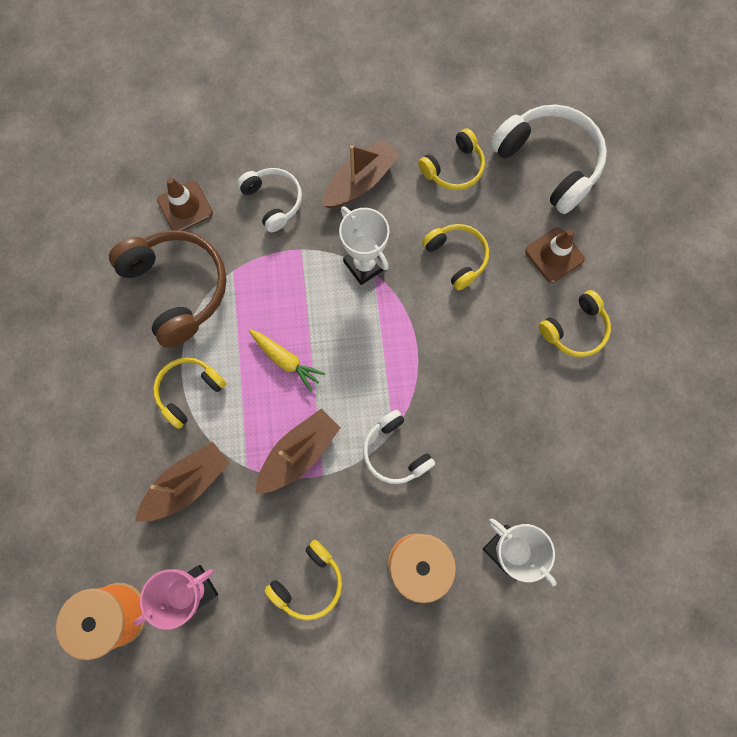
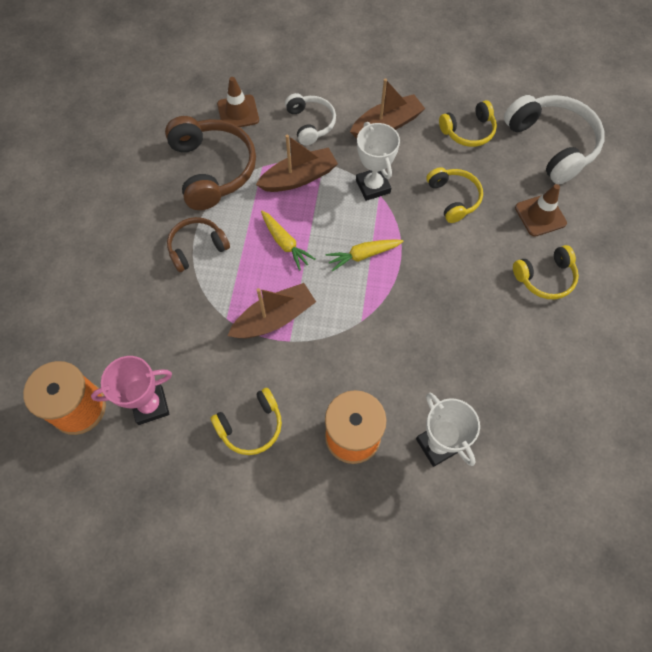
camera: 15 degrees right, 10 degrees down
(187, 484) = (172, 319): brown boat -> brown boat (299, 178)
(189, 391) = (197, 248): yellow headphones -> brown headphones
(375, 353) = (363, 255): none -> yellow carrot
(395, 452) = (358, 338): white headphones -> none

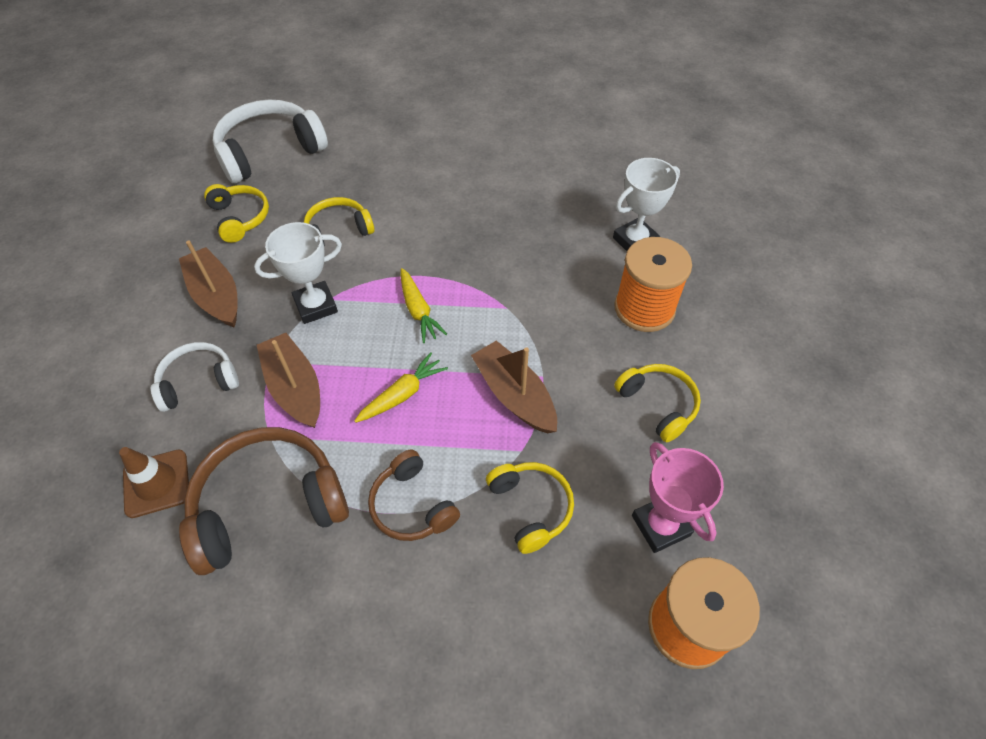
camera: 95 degrees left, 10 degrees down
(540, 215) = (364, 163): brown traffic cone -> none
(545, 278) = (440, 163): yellow headphones -> yellow headphones (531, 507)

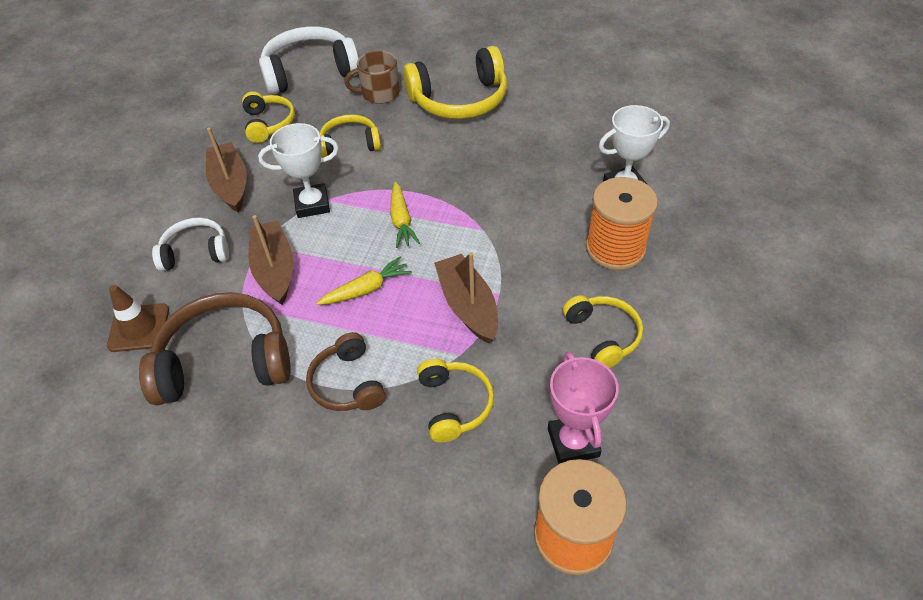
camera: 15 degrees right, 5 degrees down
(354, 168) = (379, 93): none -> brown mug
(442, 165) = (459, 100): none -> yellow headphones

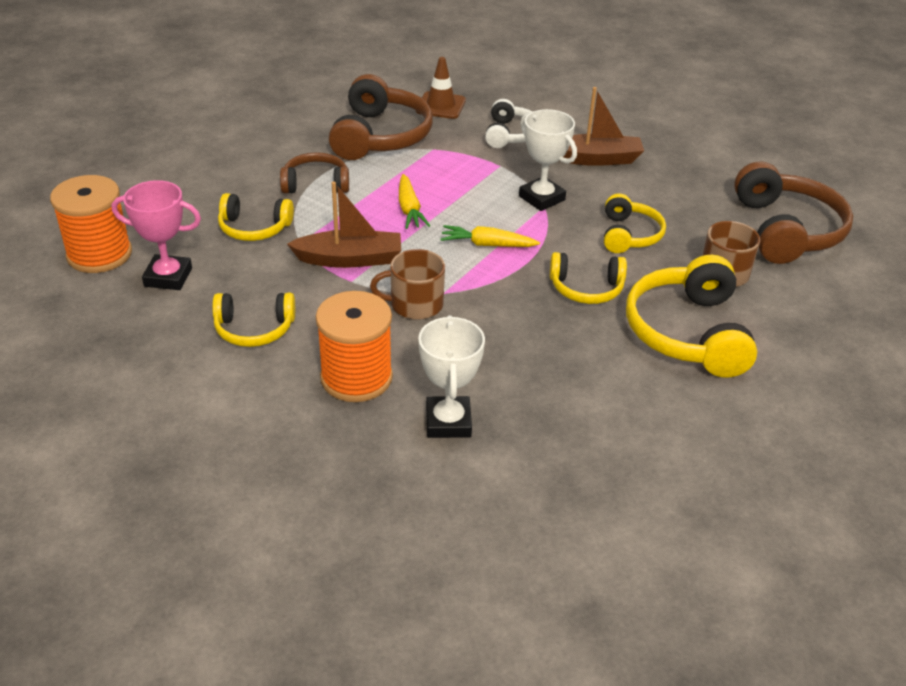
camera: 105 degrees right, 10 degrees down
(269, 124) = (688, 190): yellow headphones -> yellow headphones (586, 288)
(275, 269) = (465, 168): brown boat -> none
(310, 72) = (786, 230): white headphones -> brown headphones
(312, 204) = (541, 198): white trophy -> white trophy turned 45 degrees counterclockwise
(508, 242) = (415, 304): none -> brown mug

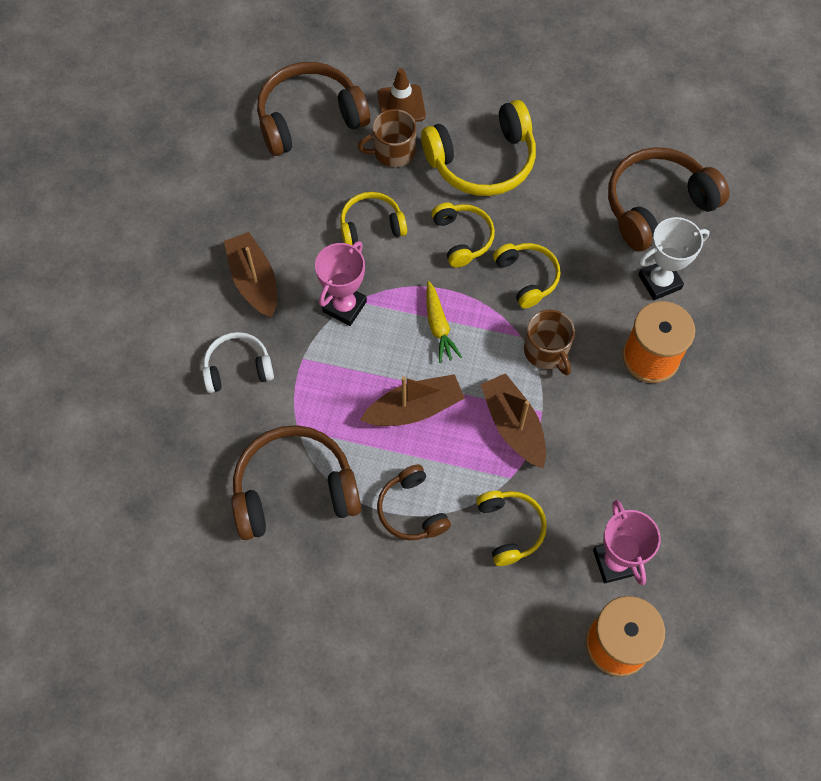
camera: 110 degrees left, 25 degrees up
(254, 329) = (639, 455): yellow headphones -> yellow headphones (527, 277)
(409, 209) = (414, 408): yellow carrot -> brown boat
(440, 106) = (204, 456): brown traffic cone -> brown traffic cone (401, 105)
(541, 198) = (344, 306): white trophy -> pink trophy
(561, 462) = (657, 206): none -> brown headphones

